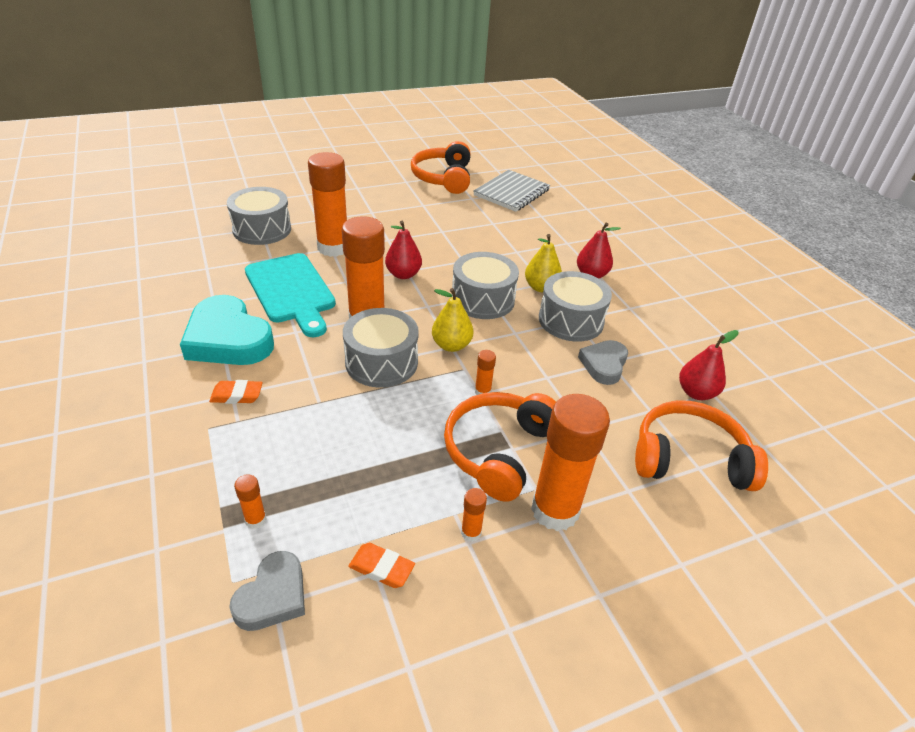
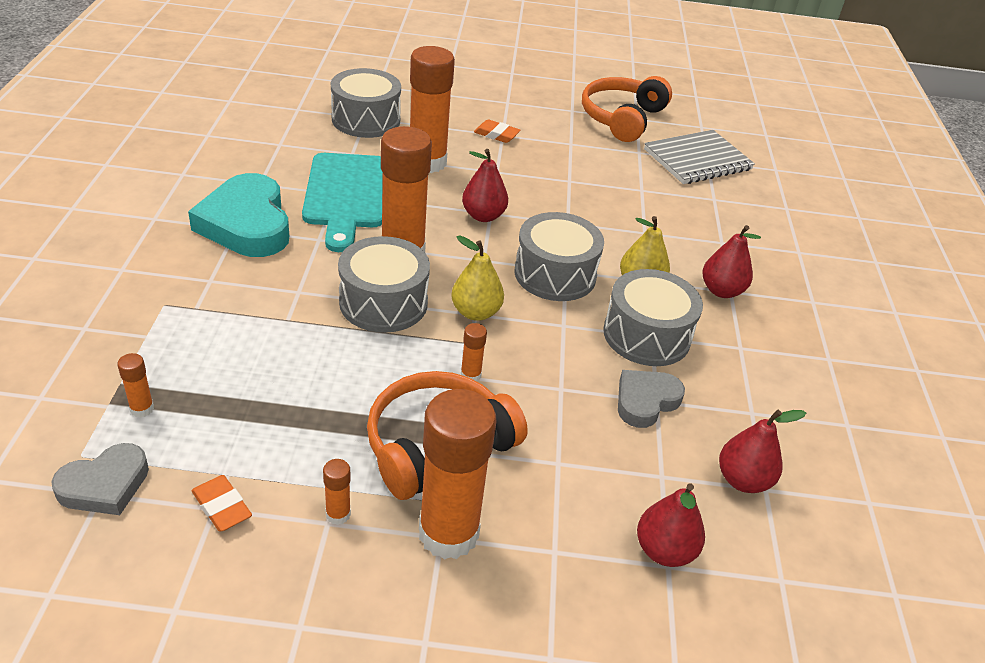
camera: 25 degrees right, 0 degrees up
(237, 395) = (213, 283): orange eraser -> orange eraser (496, 135)
(689, 458) = (664, 550): orange headphones -> red pear

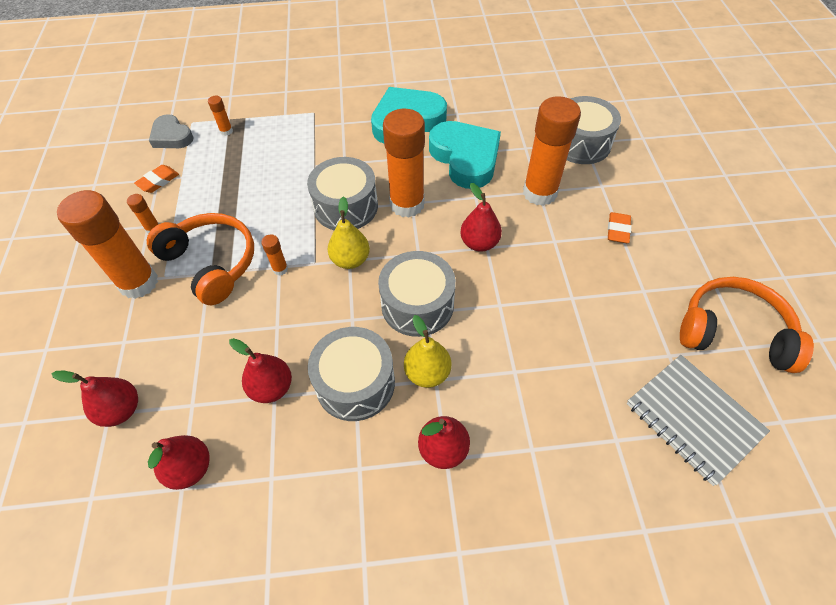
camera: 85 degrees right, 15 degrees up
(346, 195) = (465, 158): turquoise cutting board -> turquoise heart
(645, 401) = (271, 388): grey heart -> red pear

